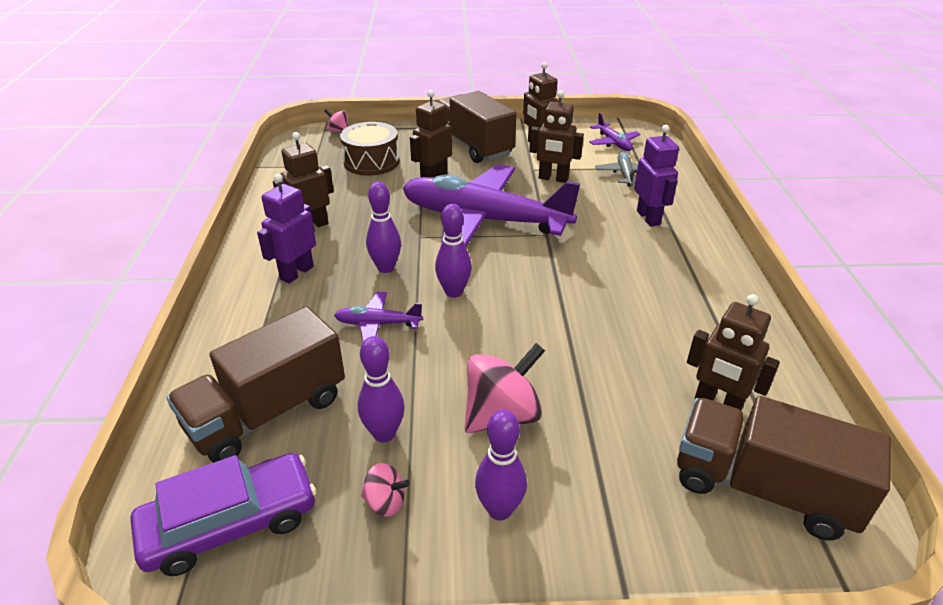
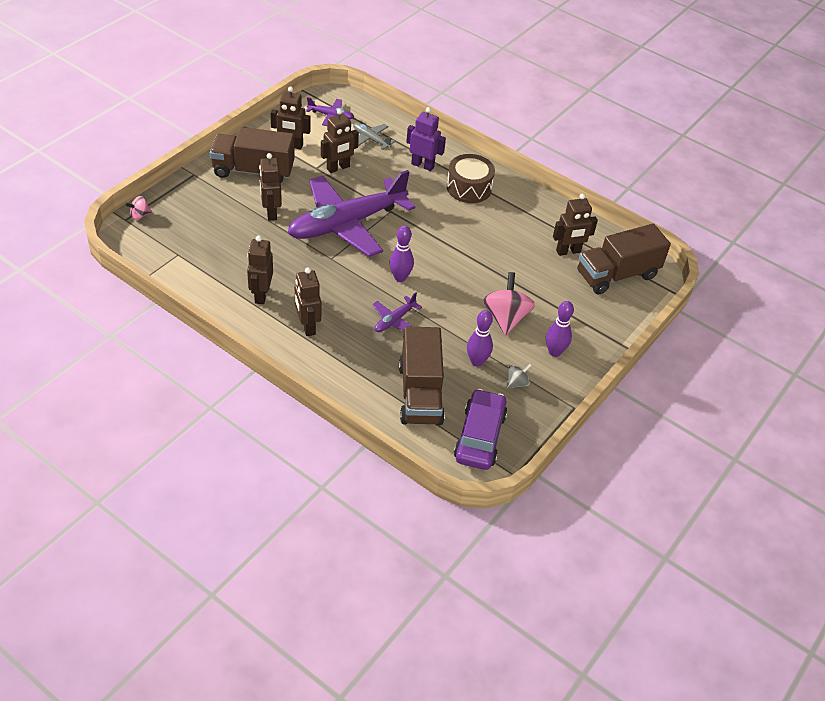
camera: 55 degrees left, 10 degrees up
(296, 273) = (307, 326): purple robot -> brown robot
(371, 162) = (211, 226): brown drum -> brown drum (469, 188)
(385, 502) = (517, 383): pink spinning top -> grey spinning top
(386, 268) = (346, 289): purple bowling pin -> none

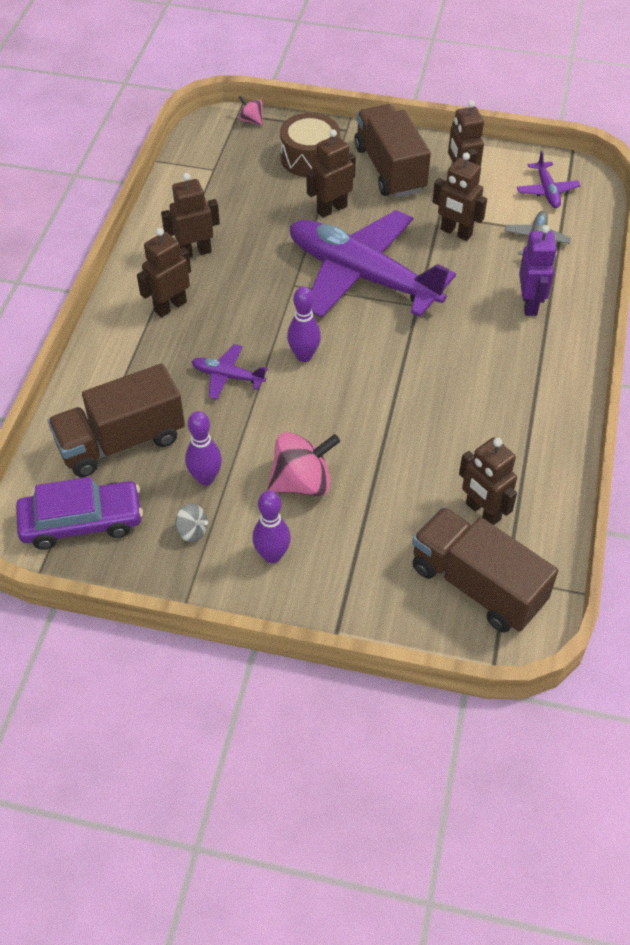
camera: 70 degrees right, 5 degrees up
(469, 188) = (525, 364): brown drum -> brown drum (310, 158)

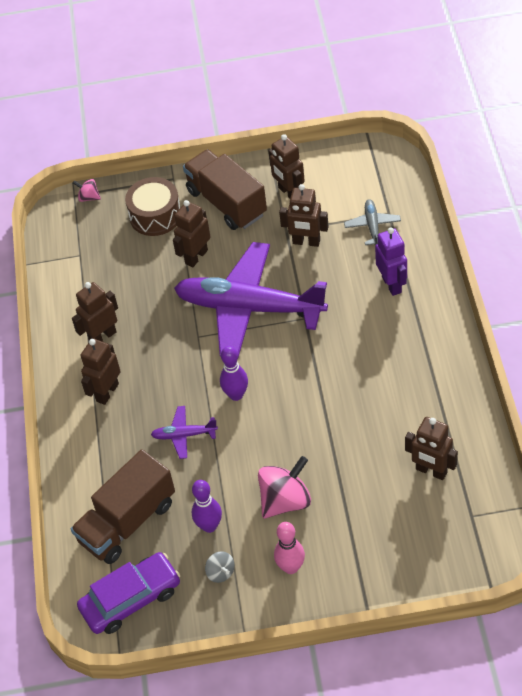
camera: 15 degrees left, 0 degrees up
(192, 531) = (220, 572): grey spinning top -> grey spinning top turned 45 degrees clockwise
(272, 555) = (291, 567): purple bowling pin -> pink bowling pin
(477, 585) = (452, 530): brown truck -> none
(547, 191) = (362, 178): purple plane -> none

